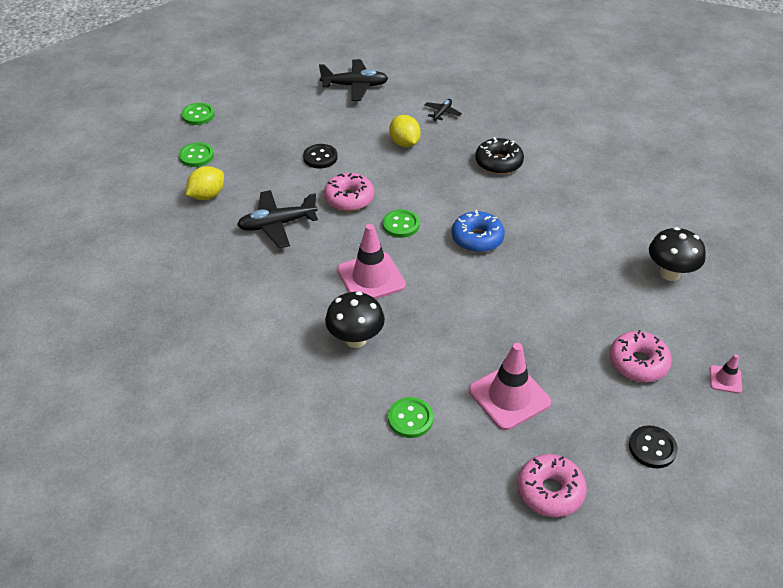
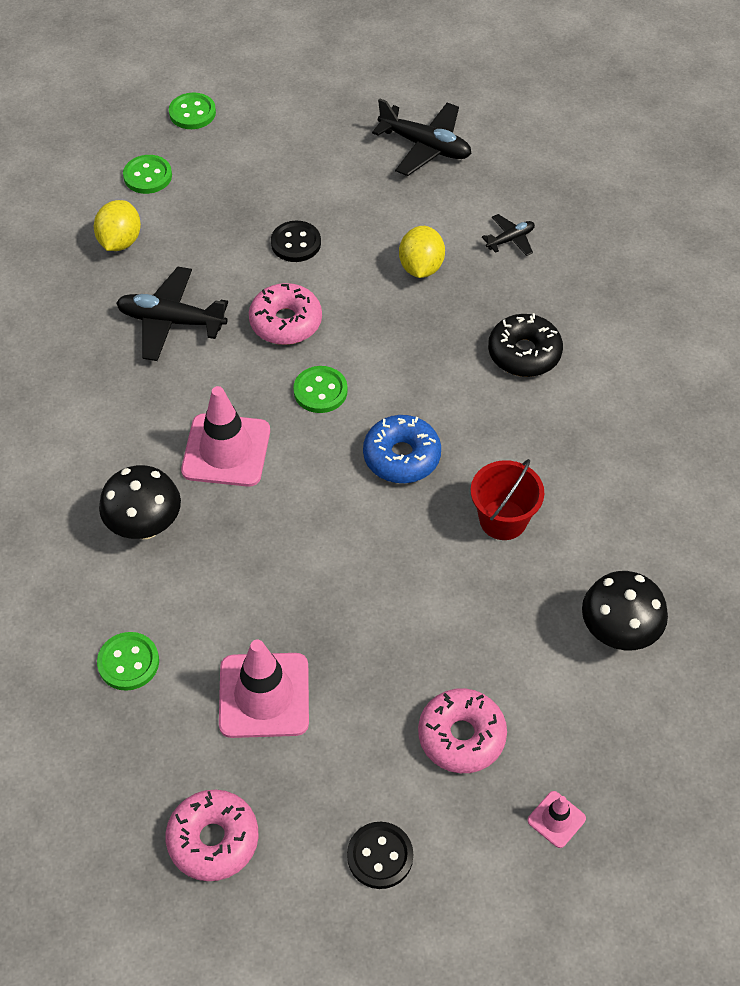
camera: 30 degrees right, 10 degrees up
(207, 195) = (120, 241): yellow lemon -> yellow lemon turned 60 degrees counterclockwise
(560, 246) = (503, 520): none -> red bucket

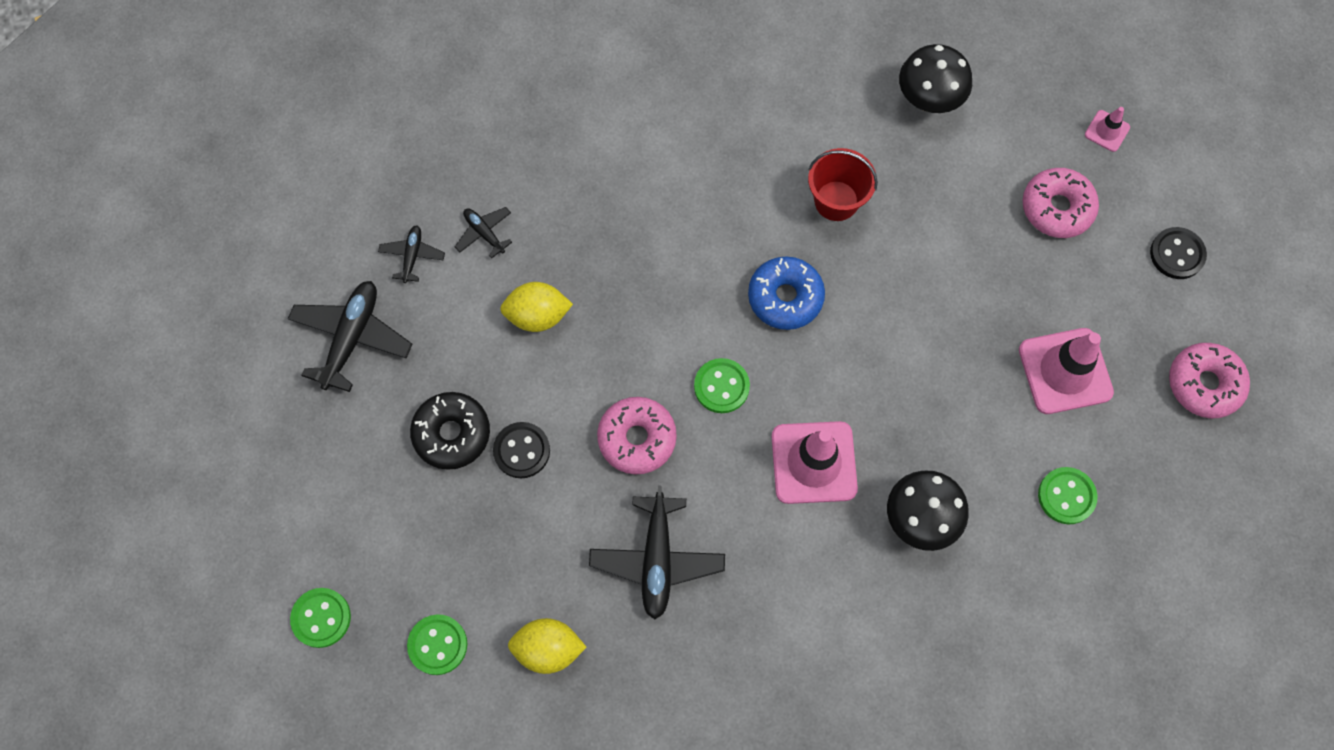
camera: 100 degrees left, 15 degrees up
(496, 190) = (412, 256): none -> black plane
(524, 353) = (637, 204): black donut -> black donut (452, 434)

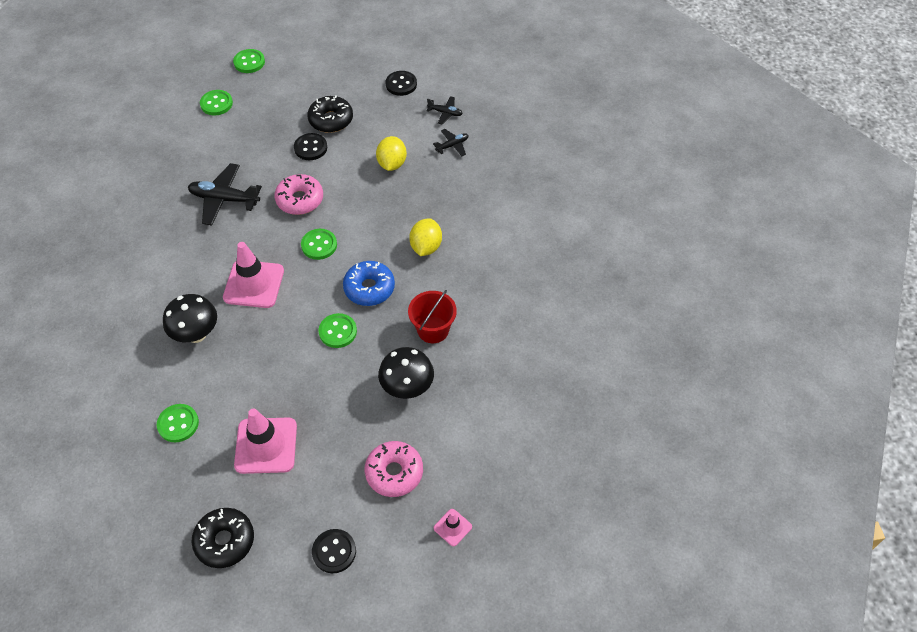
camera: 100 degrees right, 15 degrees down
(352, 338) = (401, 84): black plane -> black button
(548, 649) = (195, 147): yellow lemon -> yellow lemon (426, 247)
(868, 323) = (338, 331): none -> green button
(928, 100) = (503, 404): black mushroom -> black mushroom (407, 388)
(1204, 384) = (225, 541): pink donut -> black donut

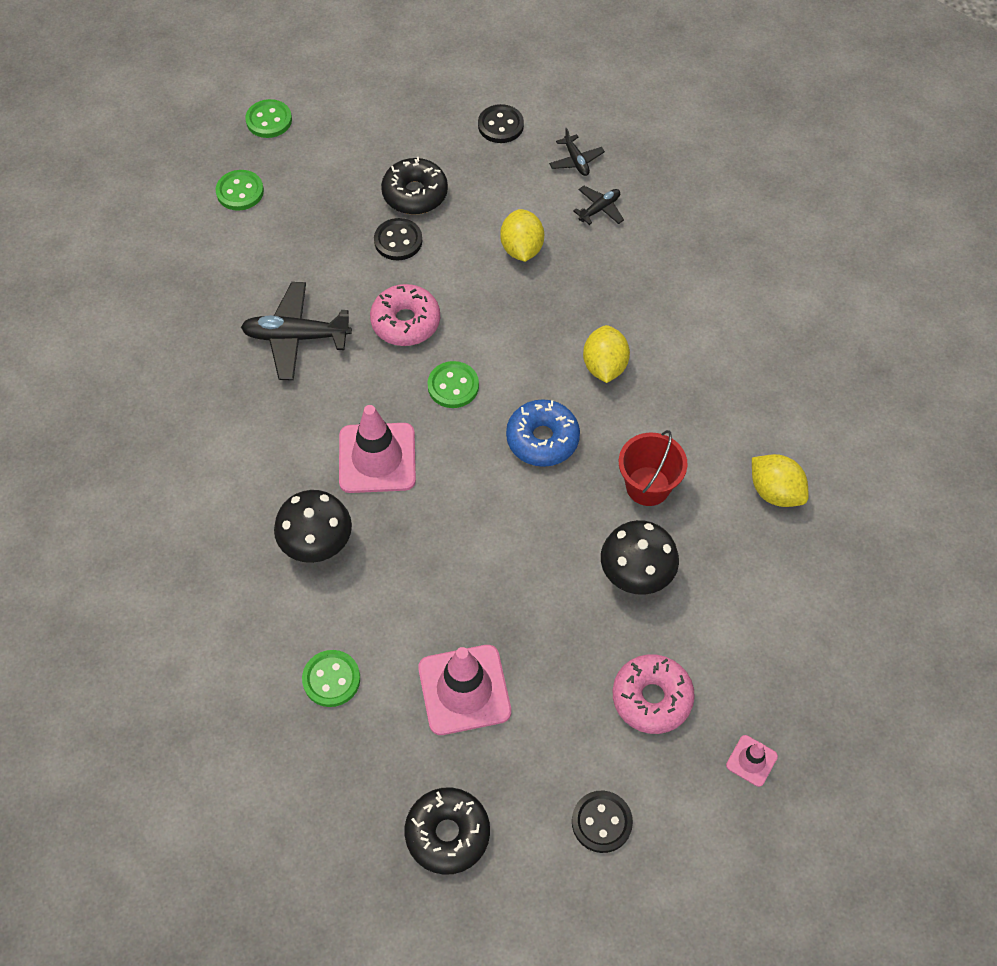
camera: 10 degrees left, 5 degrees up
(338, 331) = (516, 509): green button -> none
(445, 113) = (576, 161): black plane -> black plane turned 60 degrees clockwise
(521, 347) = (775, 491): none -> yellow lemon

